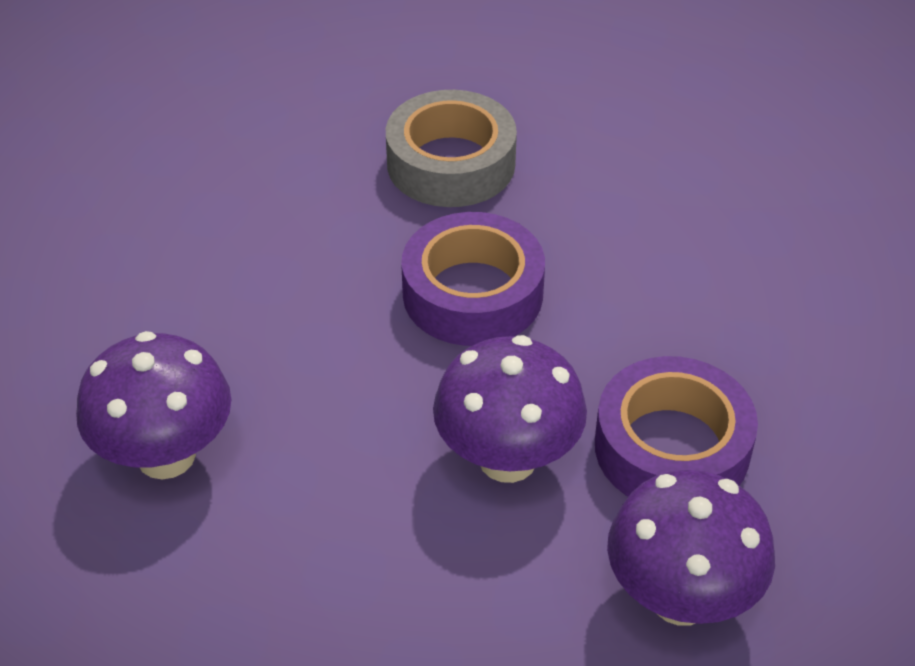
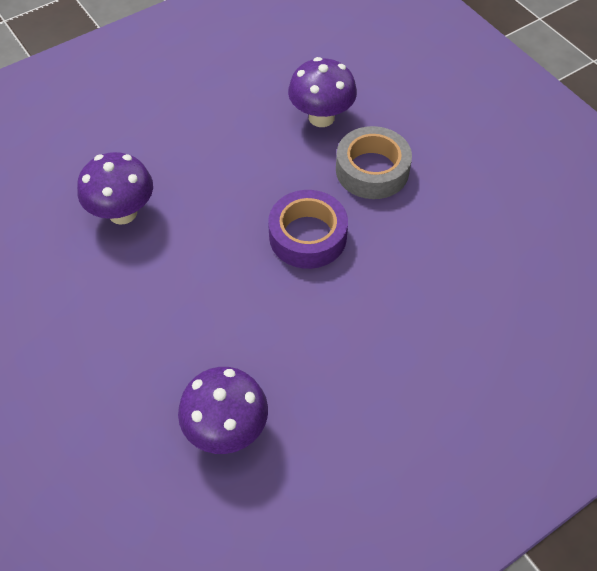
camera: 45 degrees right, 10 degrees up
(507, 459) = (234, 316): purple mushroom -> purple mushroom (321, 117)
(671, 448) = (302, 368): purple tape -> none

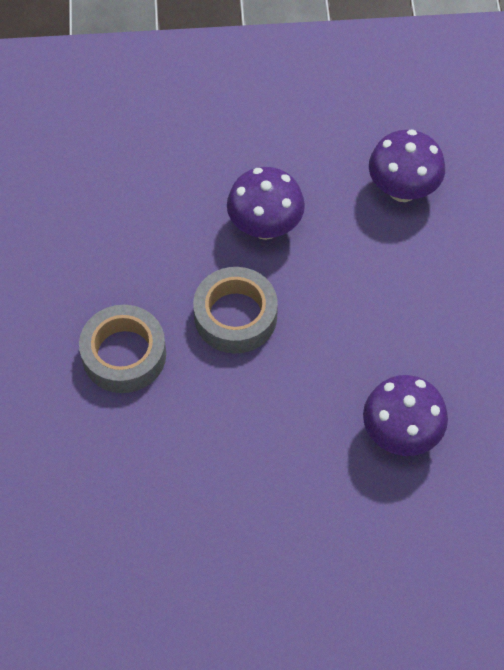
camera: 150 degrees left, 5 degrees up
(307, 236) = (235, 316): purple tape -> grey tape
(321, 117) = (127, 447): purple mushroom -> purple mushroom (265, 226)

